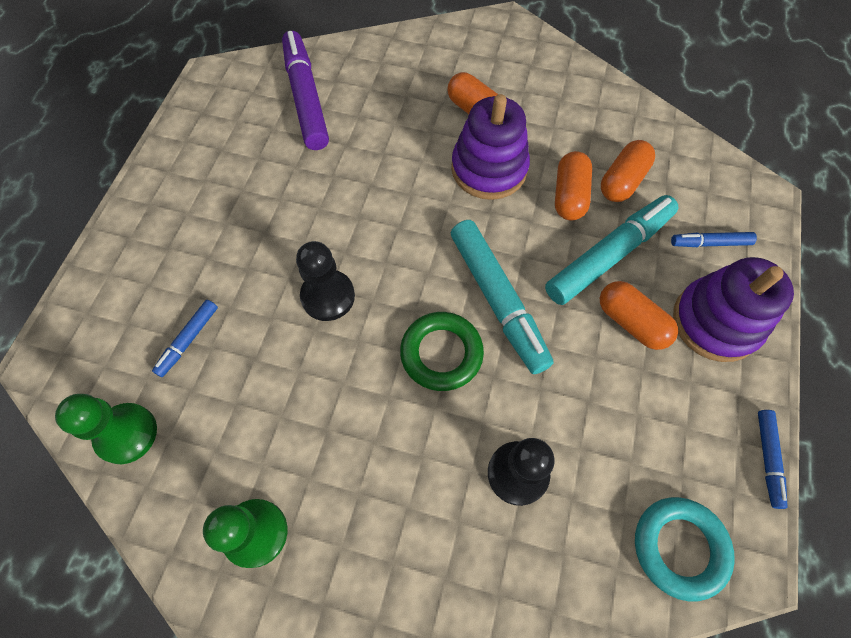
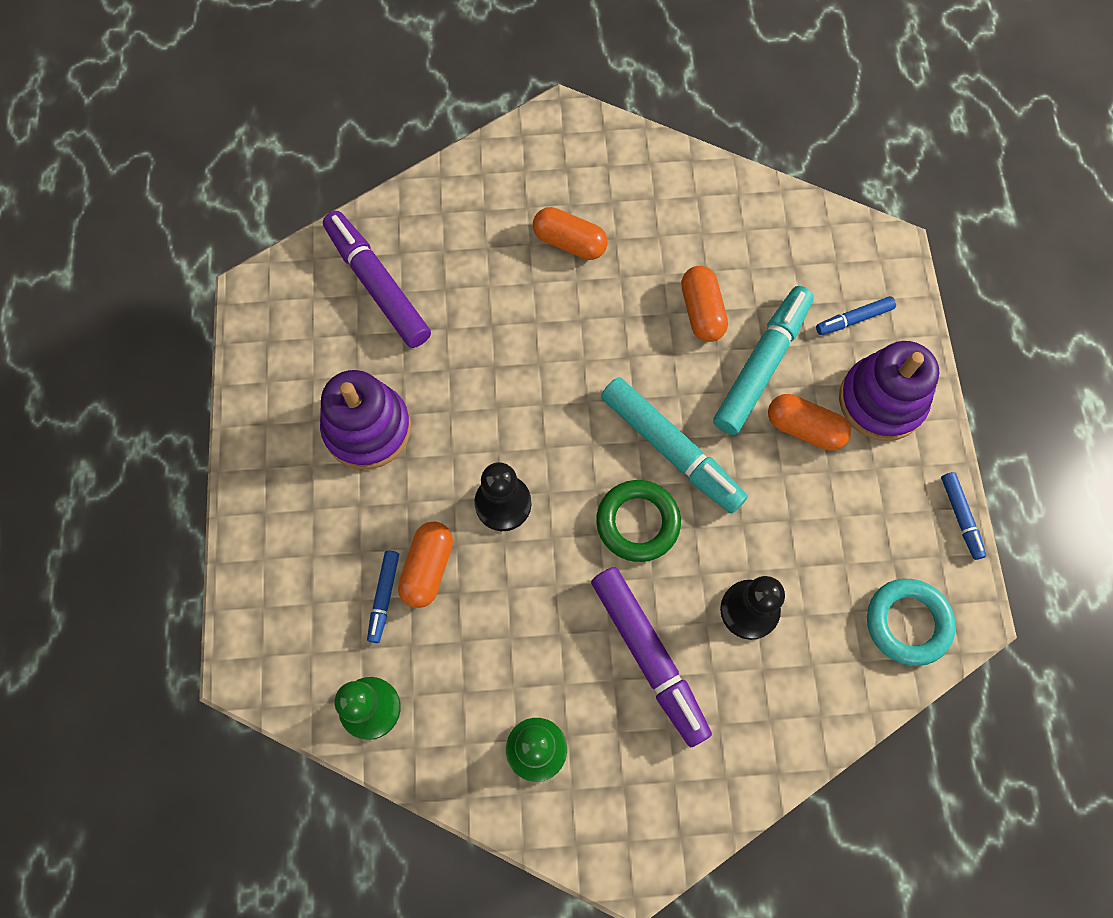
camera: 20 degrees left, 5 degrees up
(401, 481) = (648, 655): none -> purple marker
(489, 169) = (609, 307): purple stacking toy -> purple stacking toy (367, 429)
(622, 181) = (749, 277): orange capsule -> orange capsule (428, 568)

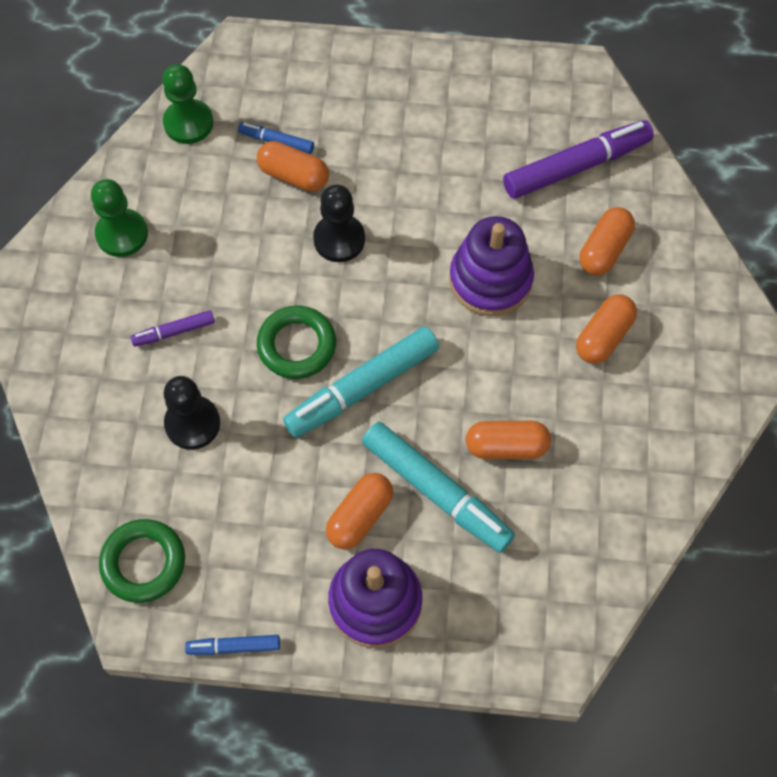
camera: 100 degrees right, 5 degrees down
(367, 429) = (431, 144): purple stacking toy -> purple stacking toy (490, 280)
(473, 251) = (604, 250): none -> orange capsule
(648, 655) = (174, 332): purple marker -> purple marker, size x0.50
(854, 319) = (474, 599): blue marker -> none
(907, 623) = (143, 563): turquoise ring -> green ring

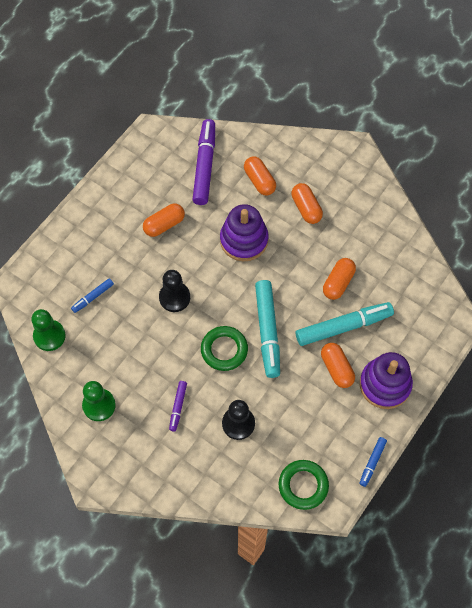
camera: 60 degrees left, 0 degrees up
(294, 175) = (120, 299): orange capsule -> orange capsule (164, 224)

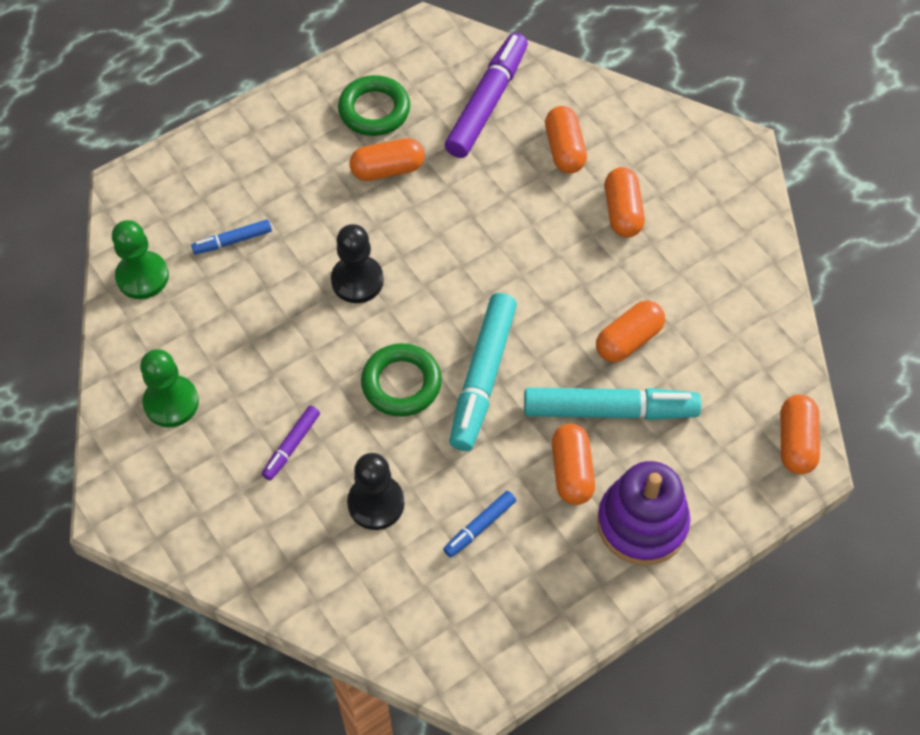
camera: 20 degrees right, 5 degrees down
(244, 240) = (502, 229): purple stacking toy -> none
(303, 485) = (440, 636): green ring -> green ring (374, 110)
(372, 462) = (571, 640): blue marker -> blue marker (480, 526)
(448, 311) = (796, 442): none -> orange capsule

